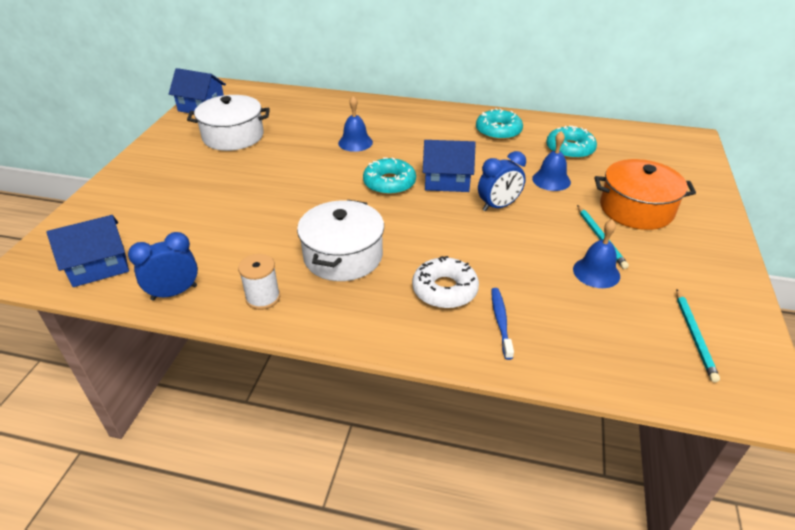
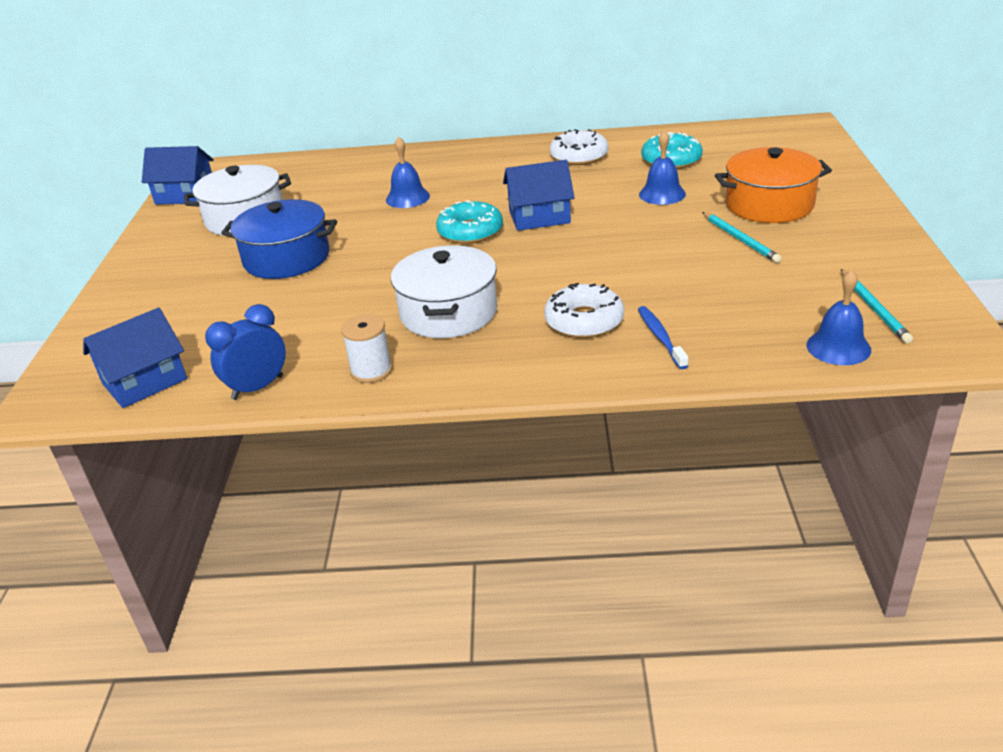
camera: 10 degrees left, 5 degrees down
(246, 178) = (287, 258): none -> blue pot
(498, 131) = (579, 156): turquoise donut -> white donut
(498, 206) = (611, 230): blue clock -> none
(596, 272) = (748, 272): blue bell -> blue bell (838, 347)

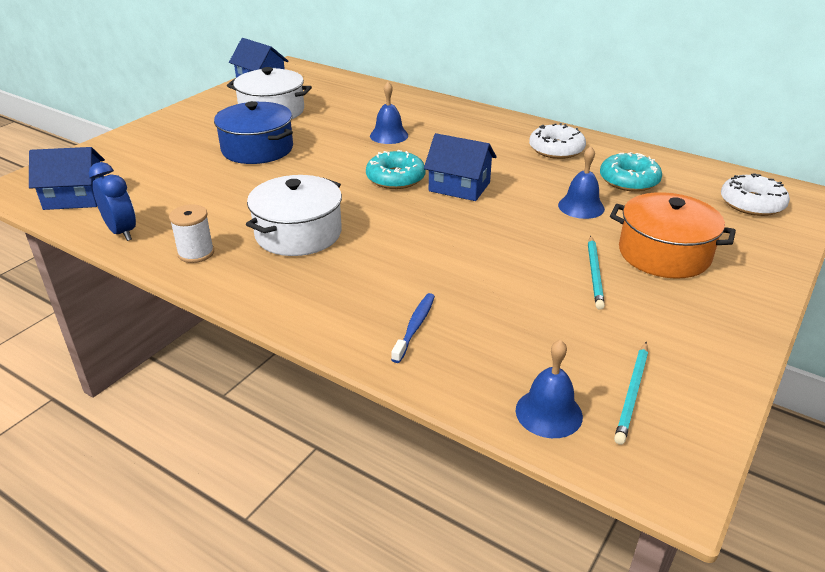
camera: 30 degrees right, 0 degrees up
(257, 387) = (122, 232): blue clock -> blue clock turned 60 degrees clockwise
(584, 321) = (378, 285): white donut -> white donut (752, 203)

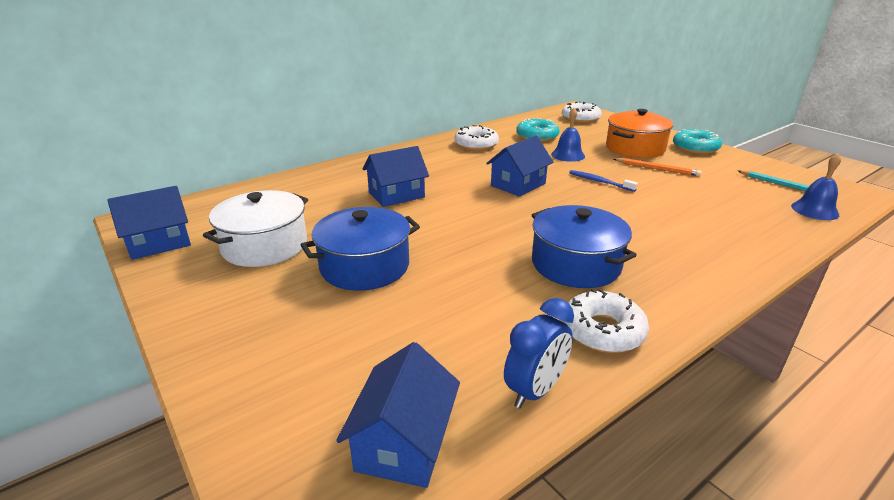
camera: 70 degrees left, 5 degrees down
(122, 232) = (535, 390): blue clock -> blue clock turned 150 degrees clockwise
(196, 253) = (602, 331): white spool -> white donut
(298, 233) = (575, 264): white pot -> blue pot
(389, 135) = (396, 195): blue bell -> blue house
(395, 178) = (487, 205): turquoise donut -> turquoise donut (695, 148)
(415, 327) = (729, 234): blue toothbrush -> blue toothbrush (599, 182)
(595, 274) = (657, 169): turquoise pencil -> orange pencil

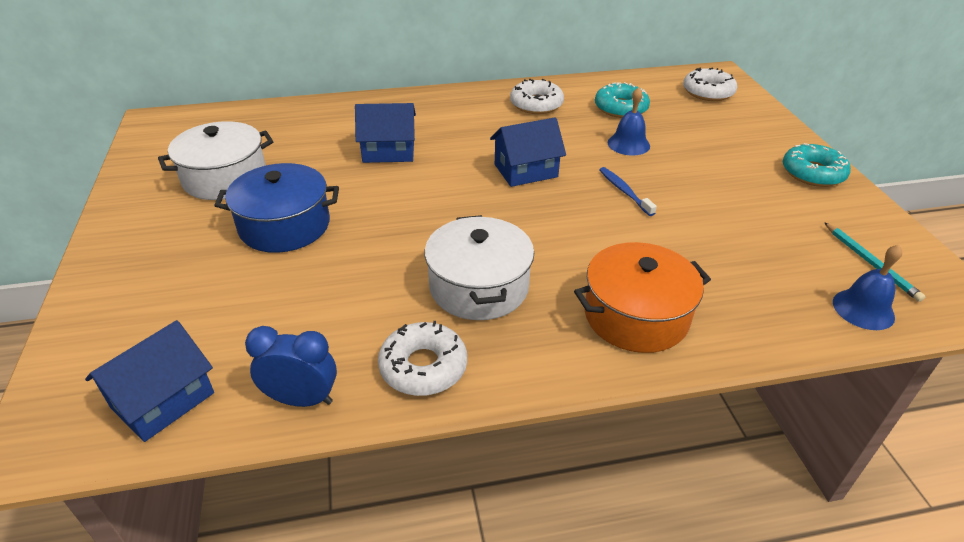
camera: 25 degrees right, 10 degrees up
(159, 242) = (150, 151): blue house -> none
(535, 390) = (302, 399): blue clock -> blue clock turned 150 degrees counterclockwise
(575, 264) = (479, 286): blue pot -> white pot
(635, 148) = (727, 154): orange pot -> orange pot (636, 316)
(657, 169) = (719, 191): orange pencil -> none

